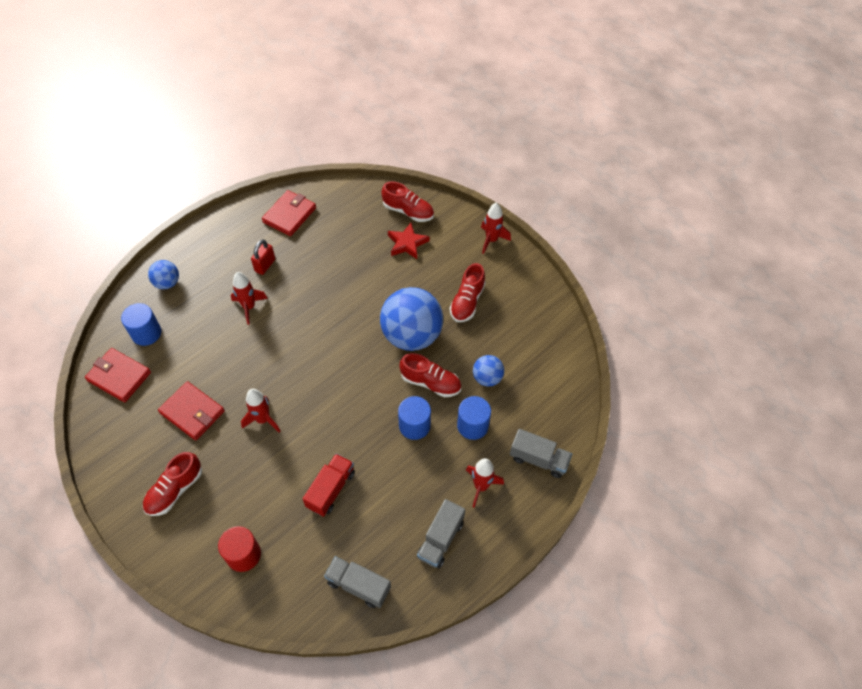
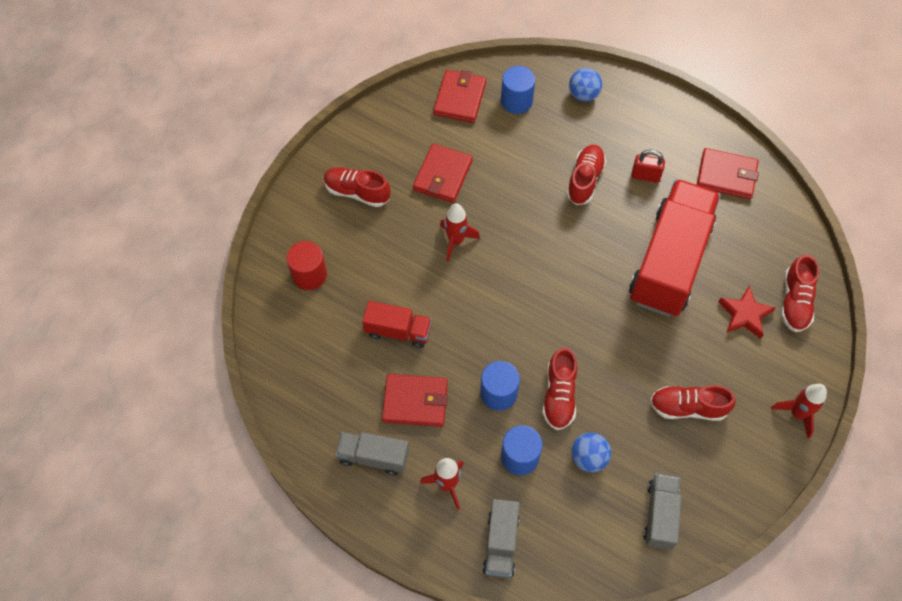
camera: 75 degrees right, 5 degrees up
(249, 307) = (584, 180): red rocket -> red shoe
(346, 274) = (669, 261): none -> red truck
(358, 585) = (304, 389): grey truck -> grey truck (660, 515)
(401, 492) = (415, 402): none -> red wallet
(412, 335) = (614, 357): blue ball -> none

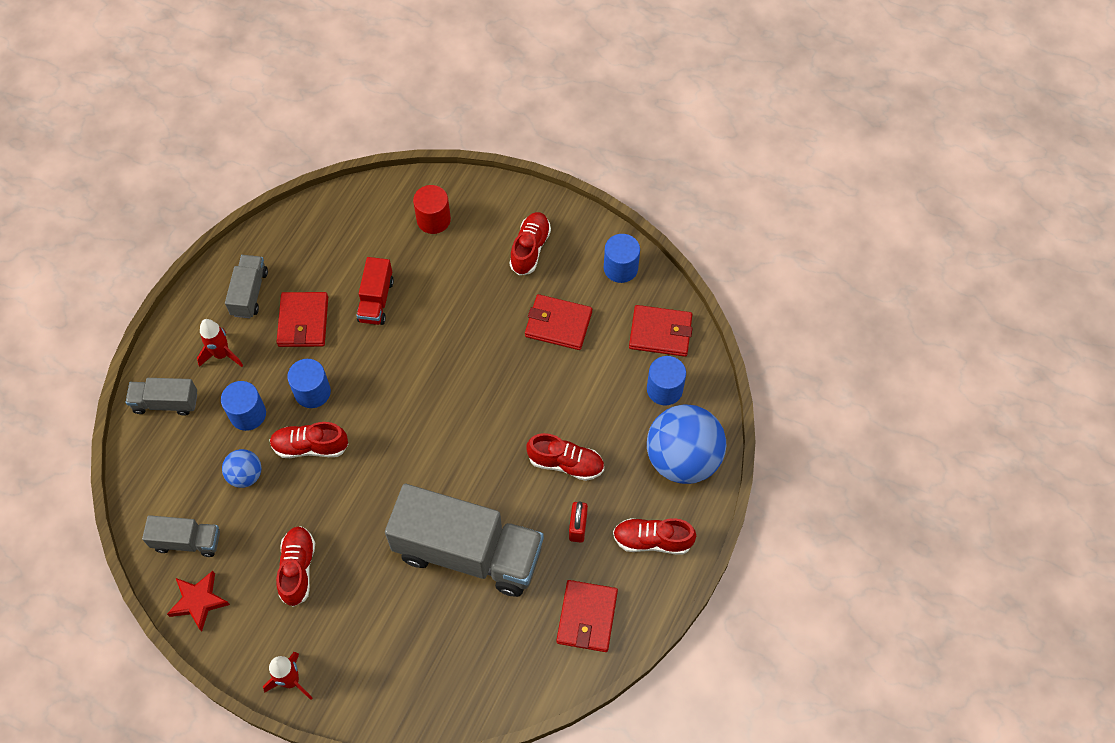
camera: 85 degrees right, 0 degrees up
(389, 122) = (620, 268): none -> blue cylinder
(456, 241) = (479, 342): red rocket -> none
(583, 95) = (683, 459): blue ball -> blue ball, size x2.04
(669, 261) = (468, 552): red truck -> grey truck
(744, 314) = (406, 631): red star -> red star (199, 601)
(795, 301) = (425, 687): red shoe -> red shoe (652, 540)

